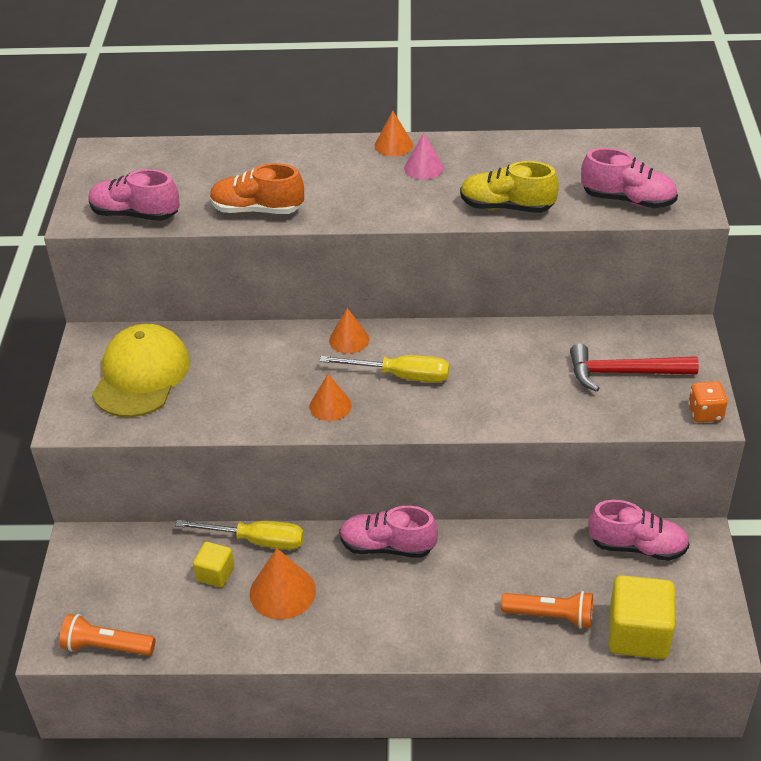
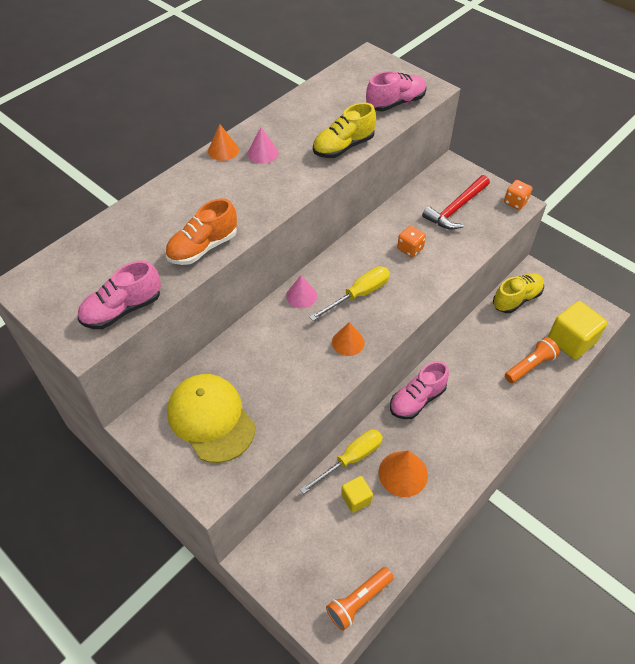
camera: 50 degrees left, 10 degrees up
(349, 339) = (301, 296): orange cone -> pink cone
(513, 374) = (410, 249): none -> orange dice
(637, 546) = (516, 299): pink shoe -> yellow shoe

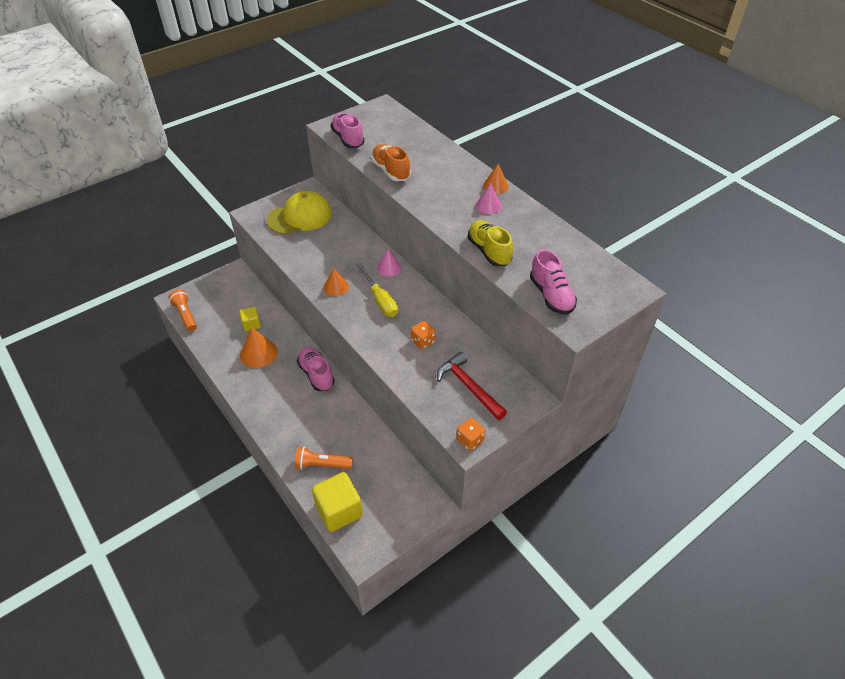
camera: 100 degrees right, 5 degrees down
(351, 459) = (282, 326): yellow screwdriver -> none
(516, 299) = (402, 478): yellow shoe -> none
(529, 366) = (322, 465): orange flashlight -> orange flashlight turned 120 degrees clockwise

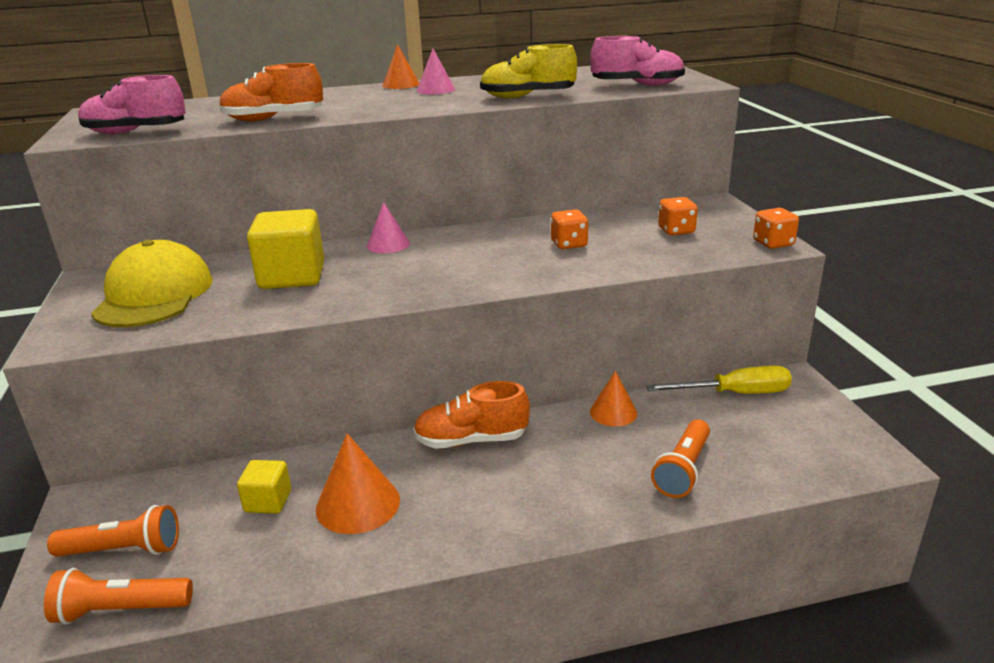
camera: 65 degrees left, 20 degrees down
(213, 298) = (123, 550): none -> orange flashlight
(316, 374) = (471, 440): pink shoe -> orange shoe
(336, 287) = (383, 287): orange cone -> orange cone (613, 412)
(339, 510) = (788, 468): yellow cube -> yellow cube (292, 276)
(380, 300) = (453, 259): yellow screwdriver -> yellow screwdriver (735, 394)
(468, 387) = (676, 231): red hammer -> orange dice

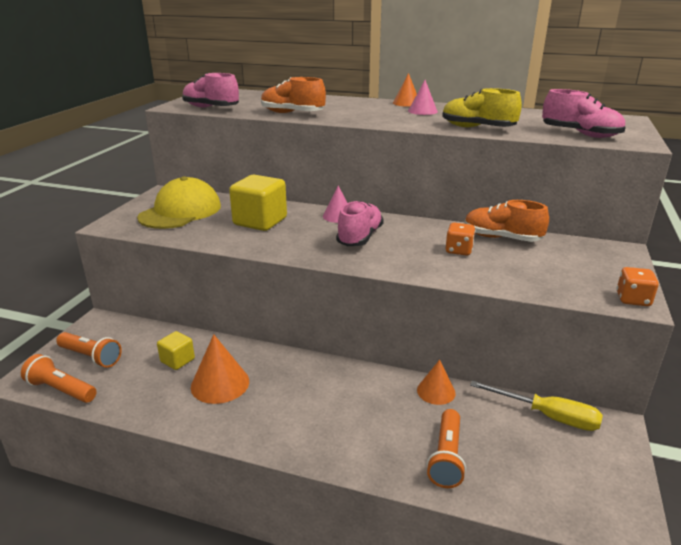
camera: 30 degrees right, 0 degrees up
(445, 261) = (360, 238): none -> pink shoe
(471, 440) = (322, 371): orange shoe -> orange shoe (501, 238)
(676, 231) = (557, 264): orange dice -> none
(683, 469) = (446, 457): orange flashlight -> orange flashlight turned 45 degrees counterclockwise

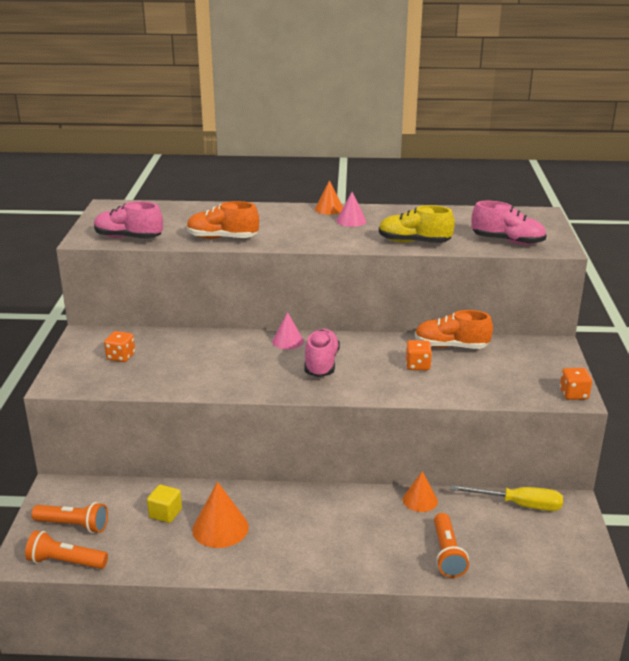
camera: 15 degrees left, 0 degrees up
(180, 211) = (121, 357): yellow cap -> orange dice
(260, 221) = (213, 358): yellow cube -> none

